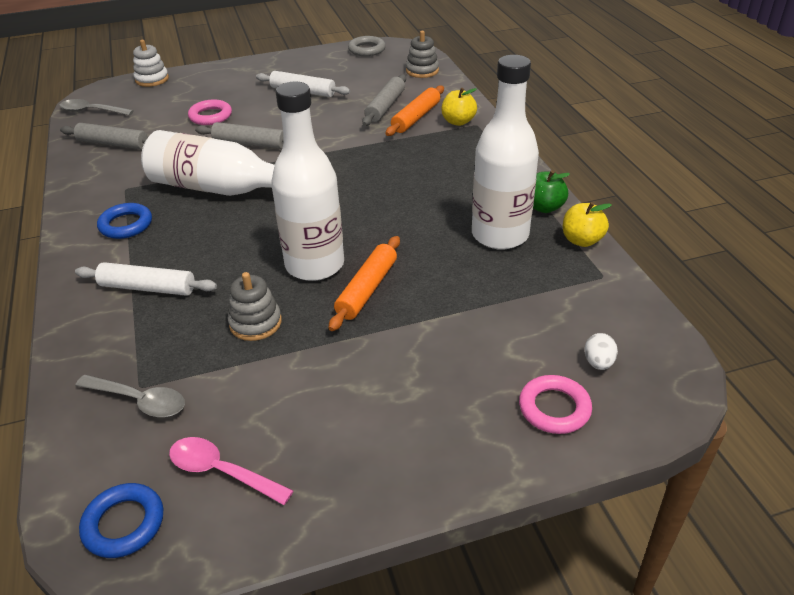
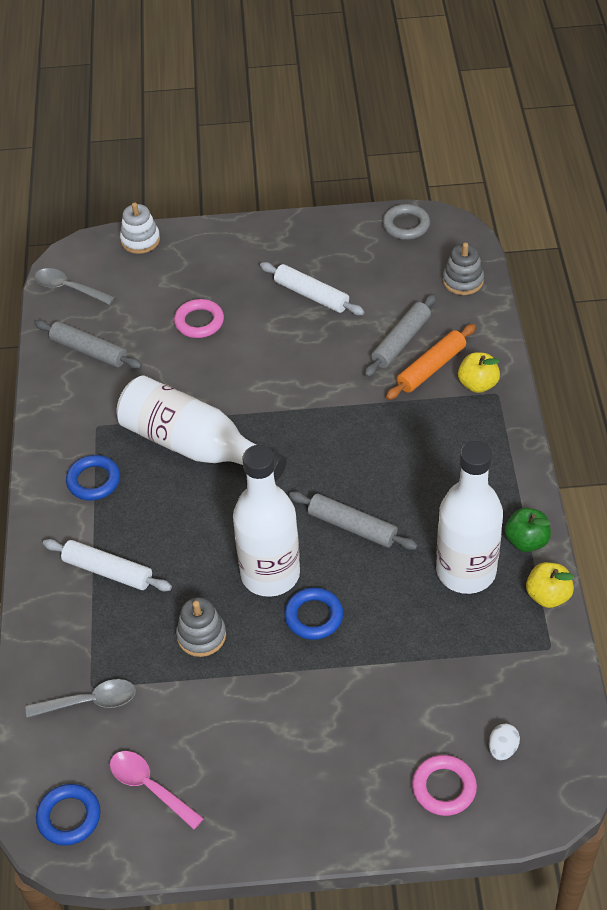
camera: 15 degrees right, 10 degrees up
(139, 401) = (90, 702): grey spoon -> grey spoon turned 45 degrees counterclockwise
(250, 143) = (236, 378): grey rolling pin -> grey rolling pin (352, 526)
(367, 289) = (313, 616): orange rolling pin -> blue ring

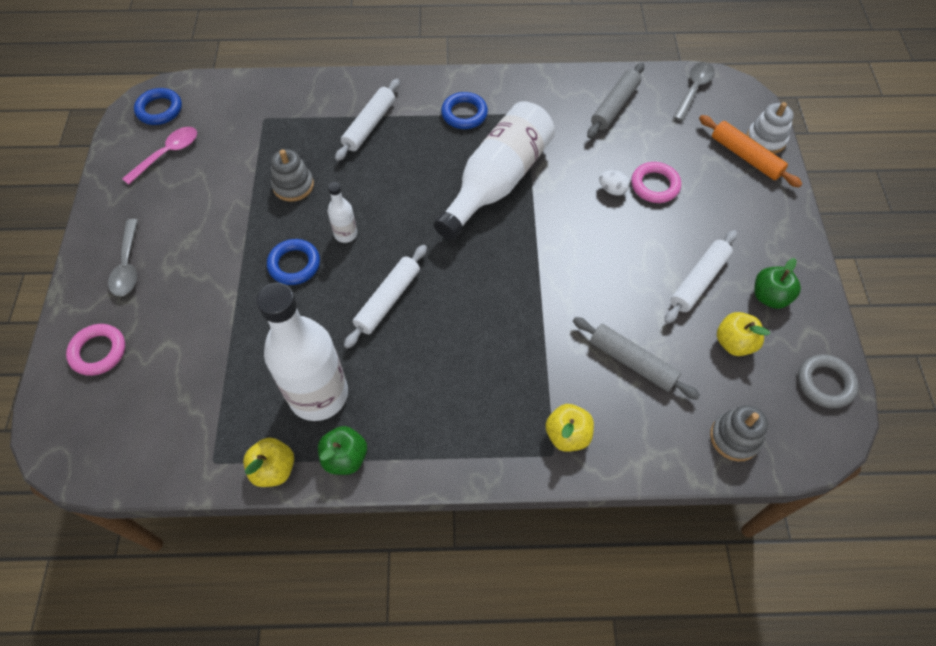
camera: 90 degrees right, 10 degrees up
(90, 702) = (250, 118): grey spoon -> grey spoon (128, 265)
(270, 574) = (345, 234): white bottle -> white bottle, size x0.44
(324, 251) = (769, 296): none -> green apple
(352, 526) = (388, 300): grey rolling pin -> white rolling pin
(374, 276) = (734, 343): none -> yellow apple
(431, 368) = (592, 389): orange rolling pin -> orange rolling pin (745, 157)
(502, 749) = (119, 404): white egg -> white egg (612, 190)

